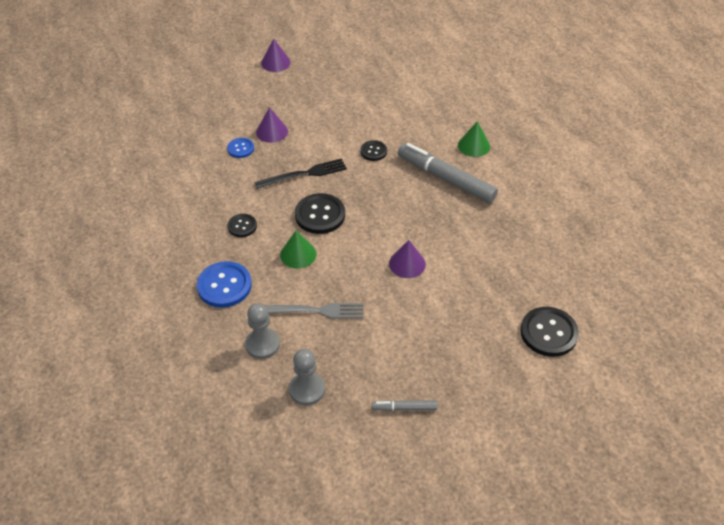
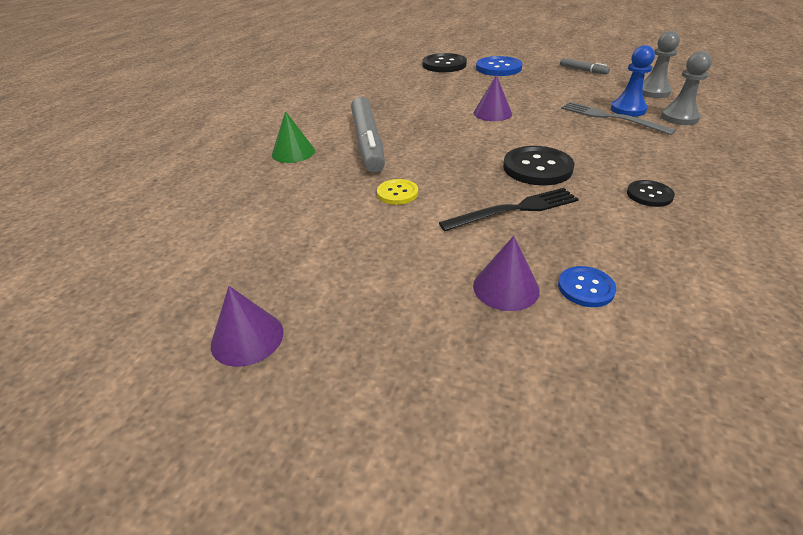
camera: 135 degrees left, 10 degrees down
(224, 286) = (703, 159): blue button -> blue button (498, 68)
(275, 62) = (334, 453): purple cone -> purple cone (247, 338)
(298, 254) = (594, 151): green cone -> none
(304, 174) = (514, 210): black fork -> black fork turned 135 degrees clockwise
(309, 335) = (628, 109): none -> blue pawn
(373, 151) = (397, 193): black button -> yellow button

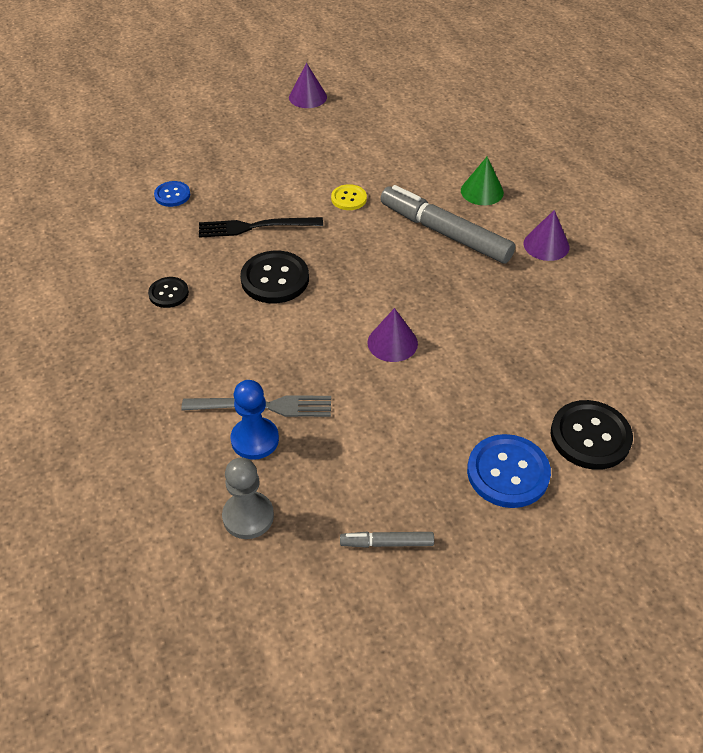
camera: 135 degrees right, 10 degrees up
(506, 287) = (215, 174): purple cone -> purple cone (546, 245)
(514, 210) = (255, 227): black fork -> black fork turned 60 degrees clockwise
(679, 117) = (188, 452): grey pawn -> none

